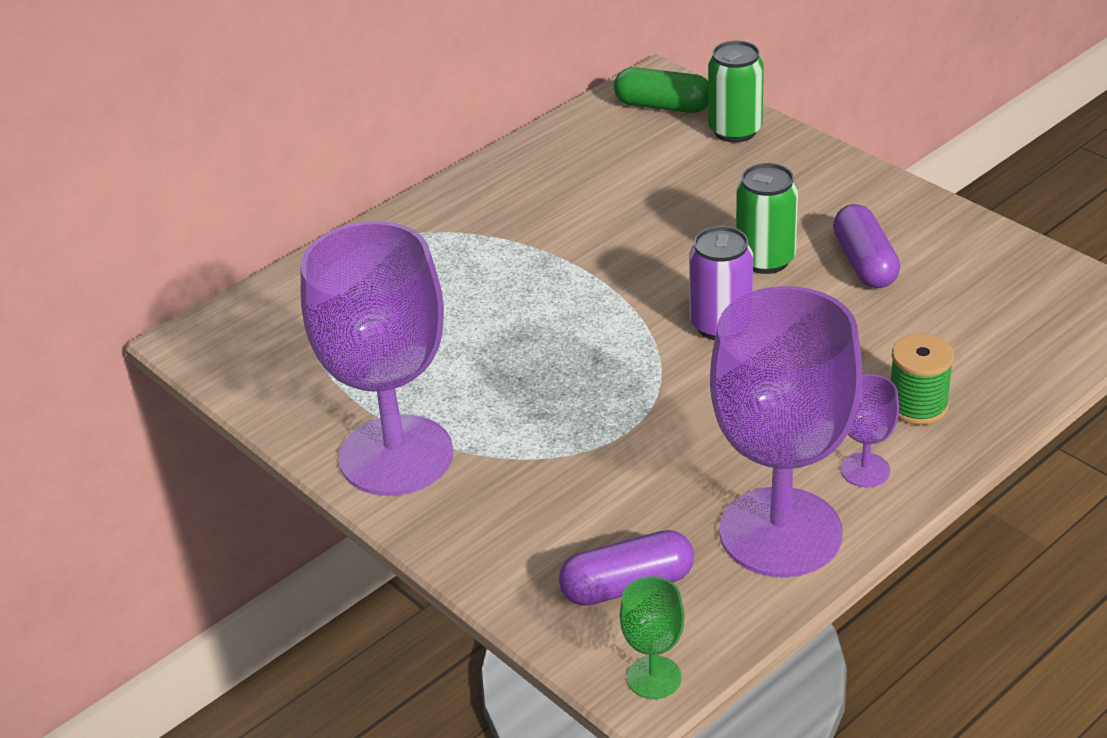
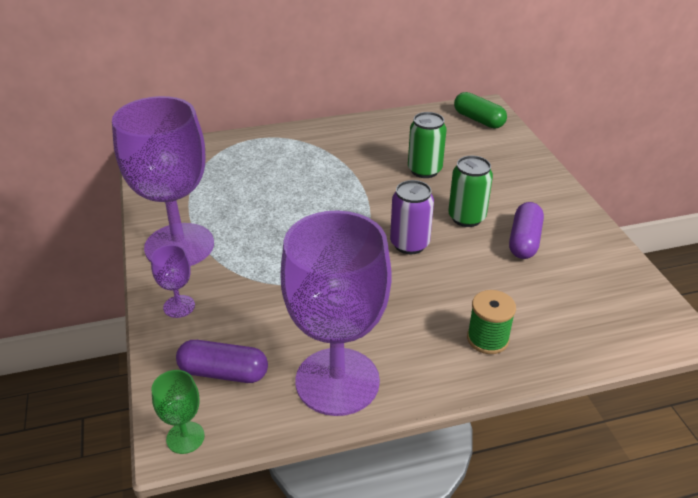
camera: 25 degrees right, 0 degrees up
(735, 131) = (508, 144): green can -> green can (424, 170)
(865, 470) = (421, 365): purple goblet -> purple goblet (179, 306)

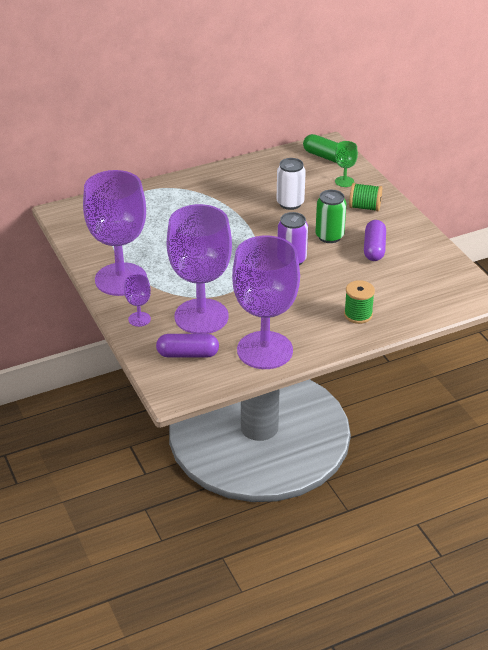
camera: 10 degrees left, 0 degrees up
(185, 437) = (178, 391): green goblet -> green goblet (344, 181)
(264, 313) = (201, 316): none -> purple goblet
(424, 170) = (290, 203): green can -> white can
(518, 184) = (364, 207): none -> green spool

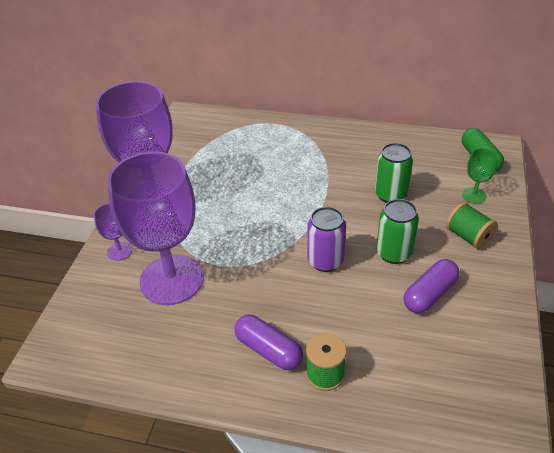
camera: 40 degrees right, 5 degrees up
(188, 354) = (112, 317): purple capsule -> purple capsule (268, 350)
(265, 350) = (182, 359): purple goblet -> none
(290, 203) = (390, 195): white can -> green can

